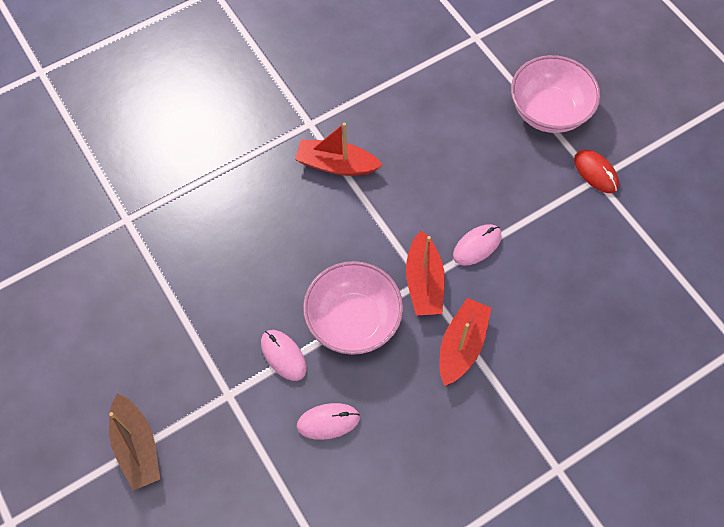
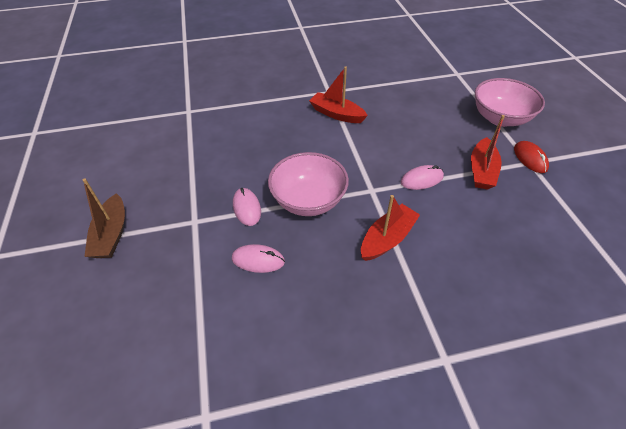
camera: 20 degrees right, 15 degrees down
(424, 282) = (372, 191): red boat -> red boat (481, 171)

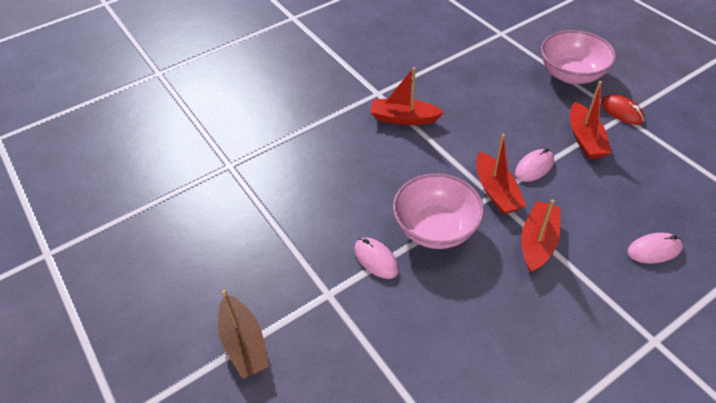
camera: 20 degrees left, 0 degrees up
(258, 260) = (425, 312): pink mouse -> pink mouse (654, 250)
(377, 188) = (496, 191): none -> red boat

